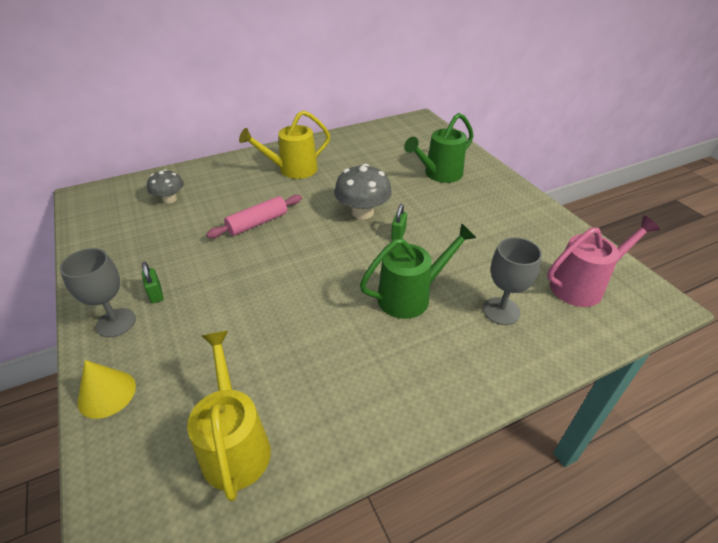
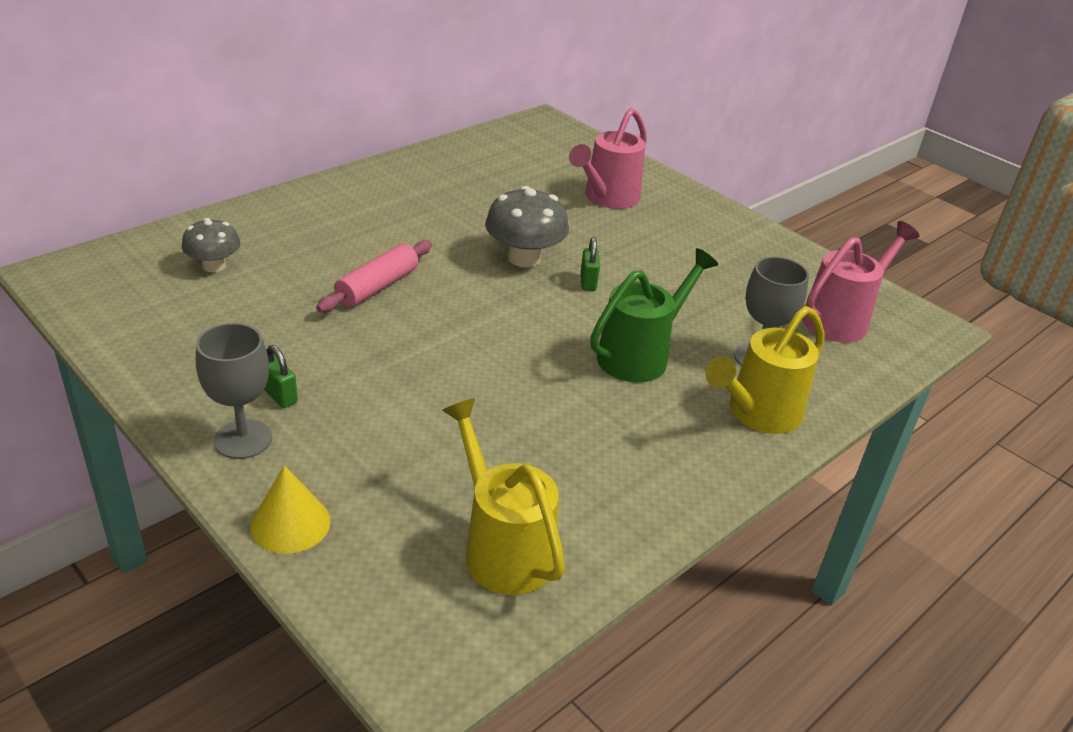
camera: 20 degrees left, 5 degrees down
(292, 170) = (387, 208): yellow watering can -> yellow watering can (757, 414)
(439, 174) = (607, 198): green watering can -> pink watering can

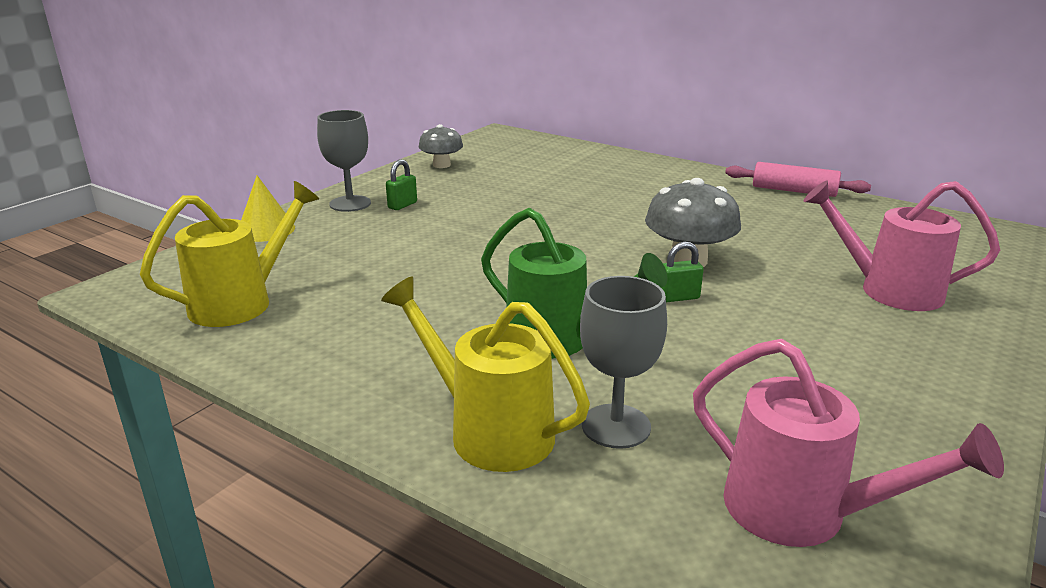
camera: 80 degrees right, 10 degrees down
(214, 266) = (547, 163): grey mushroom -> grey mushroom (441, 165)
(377, 287) = (570, 211): pink rolling pin -> pink rolling pin (794, 191)

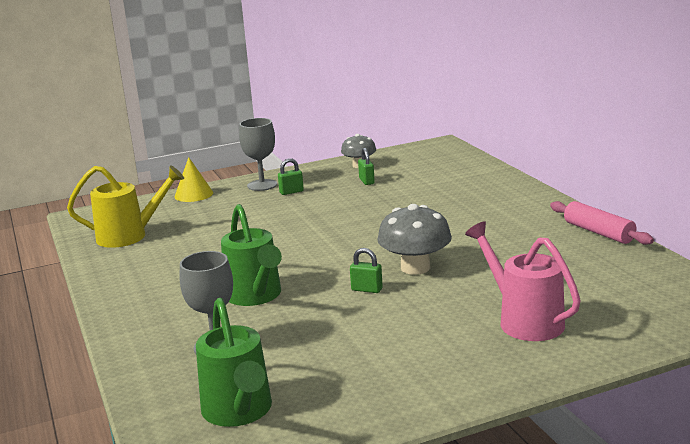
camera: 35 degrees right, 5 degrees down
(478, 180) = (366, 181): none -> green padlock
(488, 430) = (154, 330): yellow watering can -> none
(803, 513) = (239, 412): pink watering can -> green watering can

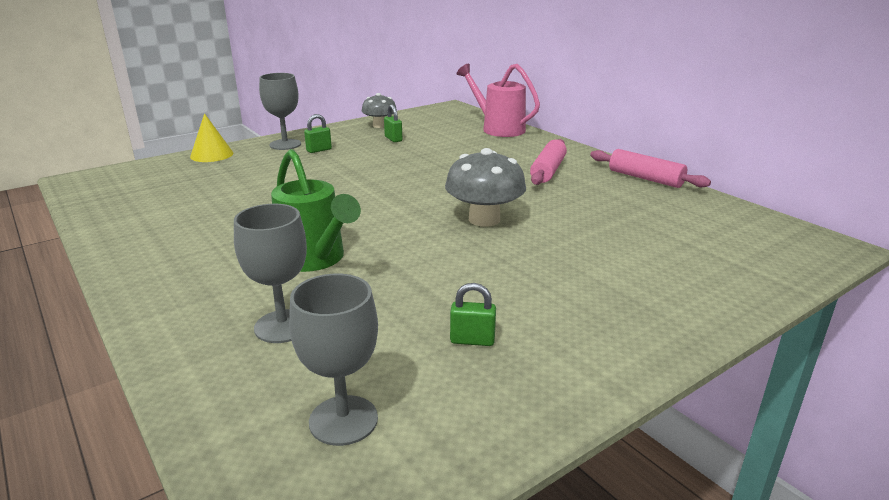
camera: 15 degrees left, 5 degrees up
(130, 236) = (144, 198): yellow watering can -> none
(239, 412) = (343, 420): green watering can -> grey goblet
(367, 289) = (442, 245): green padlock -> green padlock (472, 340)
(503, 221) = (548, 171): none -> pink rolling pin
(523, 320) = (631, 270): pink watering can -> pink watering can (498, 128)

